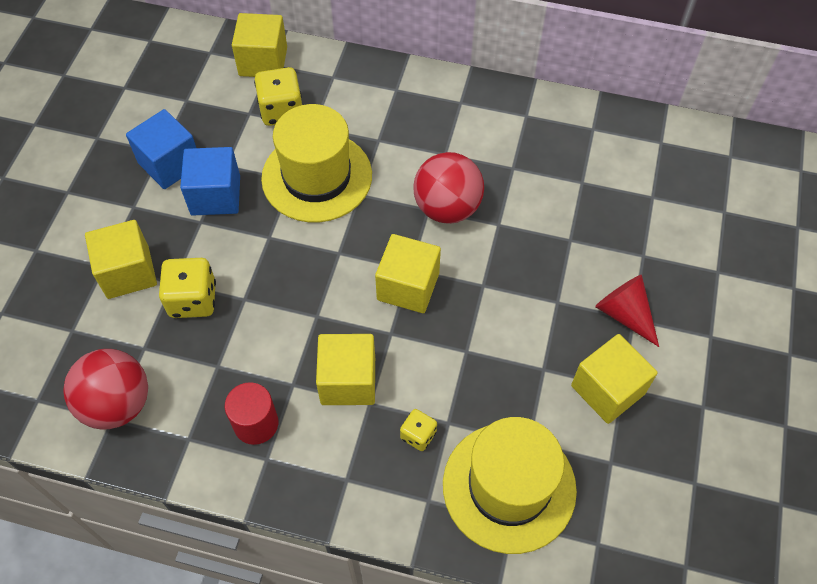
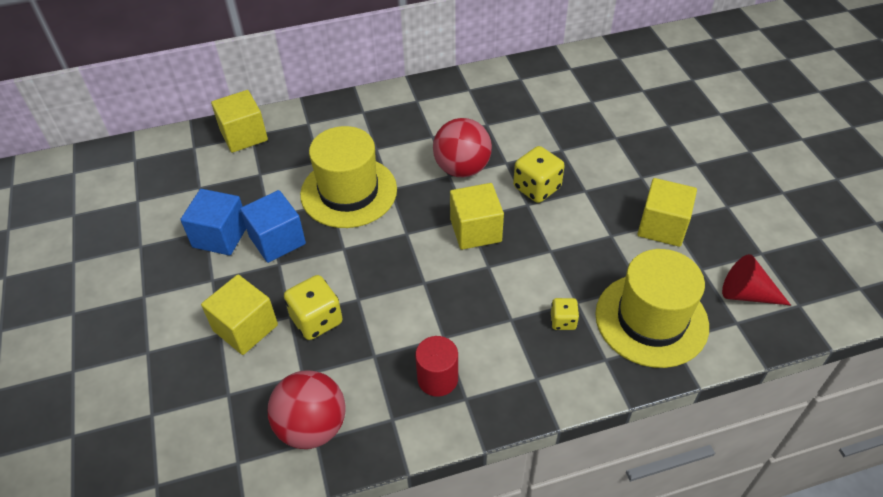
camera: 30 degrees left, 10 degrees down
(281, 111) = (285, 161): yellow dice -> yellow dice (537, 188)
(348, 381) = (483, 313): yellow cube -> none
(624, 314) = (633, 176): red cone -> red cone (746, 294)

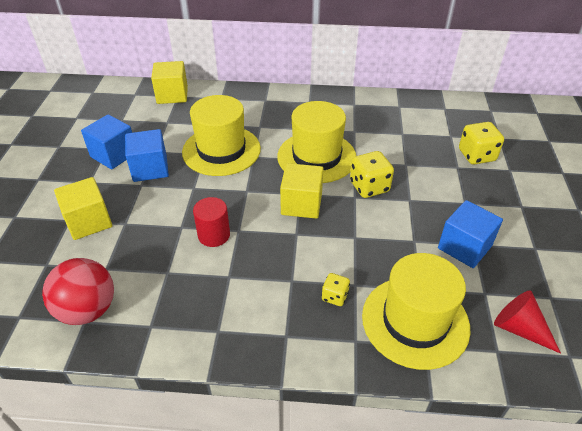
camera: 20 degrees right, 5 degrees down
(316, 320) = (141, 232): yellow dice -> yellow dice (476, 155)
(437, 379) = (204, 307): red cylinder -> red cylinder (214, 235)
(462, 168) = (316, 157): red ball -> yellow hat
(662, 226) = (464, 247): yellow cube -> blue cube

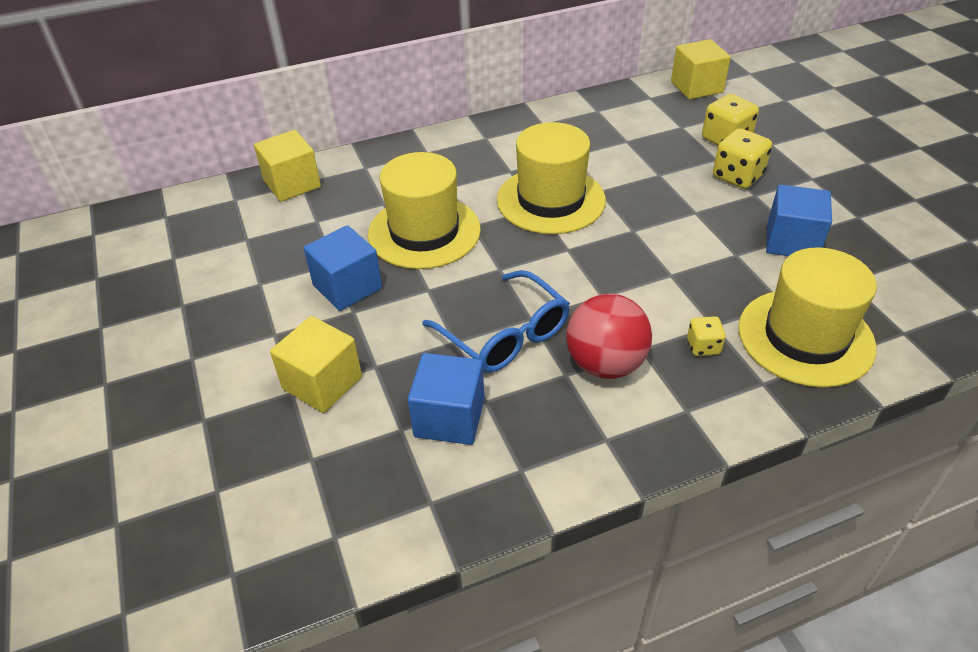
camera: 25 degrees left, 0 degrees up
(88, 310) = (423, 487): red ball -> red ball (605, 364)
(114, 155) = (278, 287): blue cube -> blue cube (449, 417)
(214, 235) = (505, 335): red cylinder -> blue glasses
(301, 204) = (579, 260): yellow cube -> yellow cube (696, 87)
(369, 187) = (640, 213): yellow dice -> yellow dice (737, 176)
(519, 328) = (906, 302): red cone -> none

